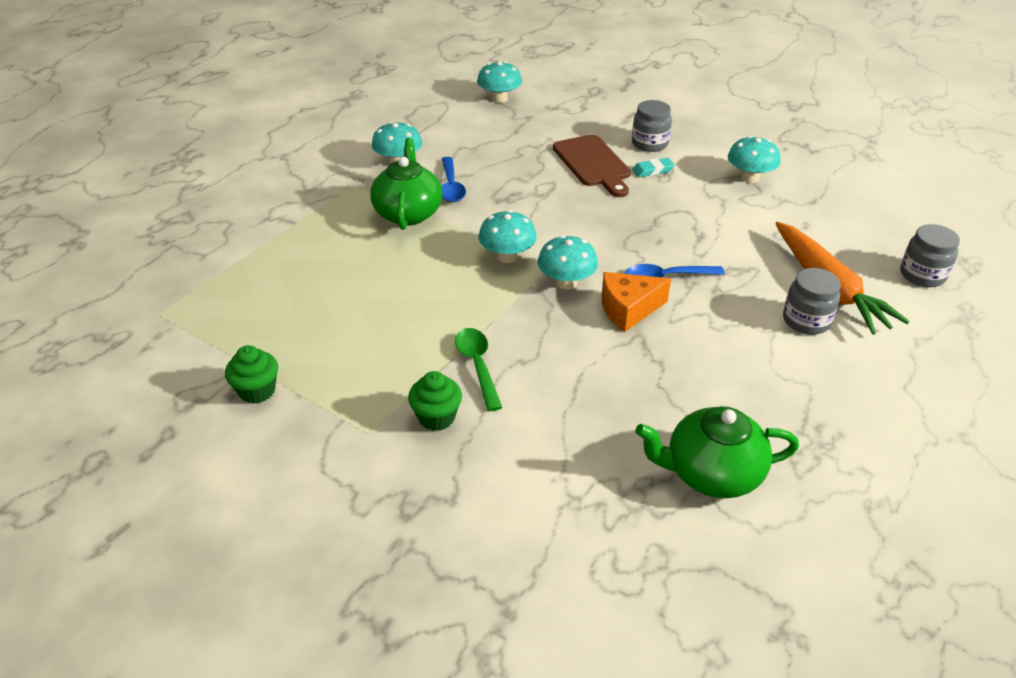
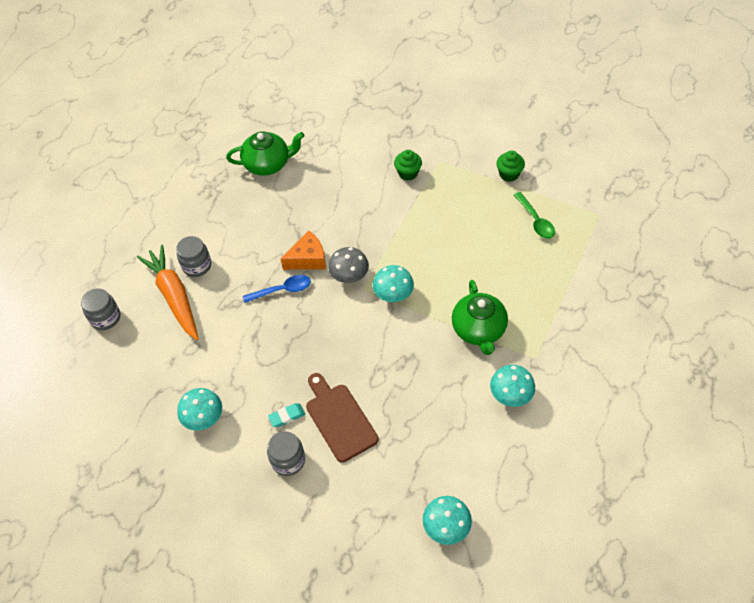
camera: 175 degrees right, 15 degrees up
(451, 186) = (455, 368): blue spoon -> none
(477, 366) = (393, 206): green spoon -> green spoon (535, 221)
(566, 282) = (349, 276): turquoise mushroom -> grey mushroom

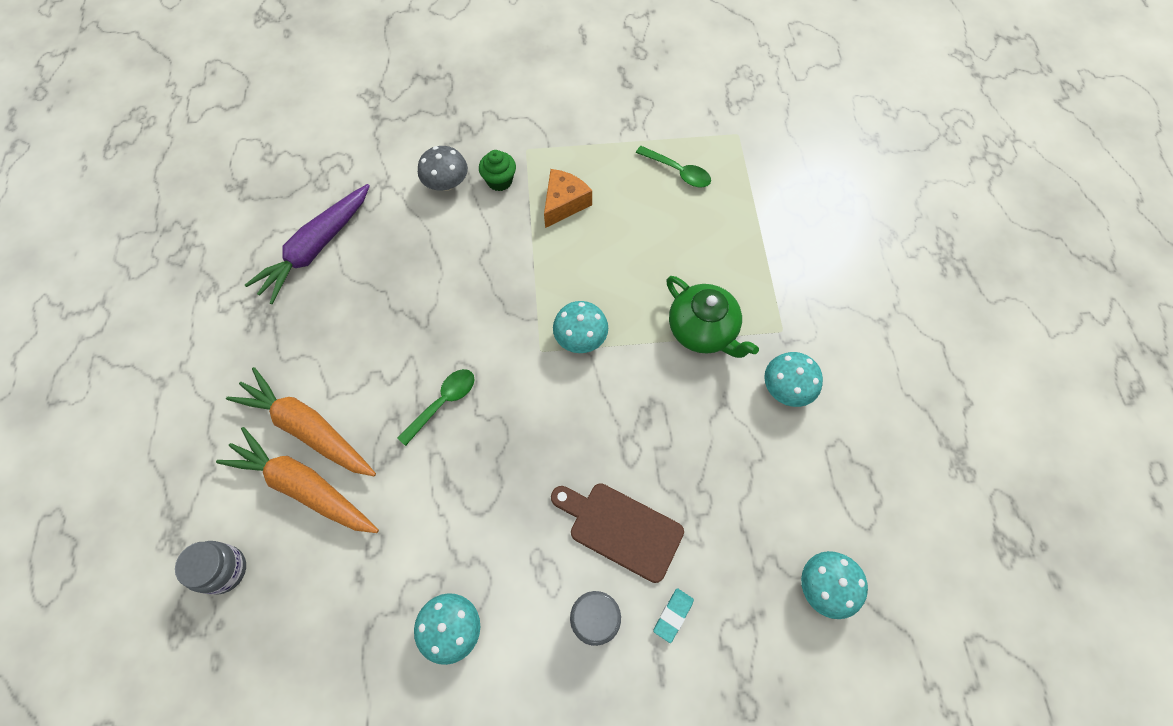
camera: 35 degrees left, 10 degrees up
(197, 266) = (308, 429): grey jar -> orange carrot
(268, 164) = (316, 248): green teapot -> purple carrot
(282, 290) = (443, 403): blue spoon -> green spoon
(287, 416) = (556, 563): turquoise eraser -> turquoise eraser (673, 615)
(308, 259) = (449, 346): orange cheese -> orange cheese (564, 203)
(349, 276) = (514, 341): grey mushroom -> grey mushroom (446, 183)
(509, 174) = (614, 131): green cupcake -> none

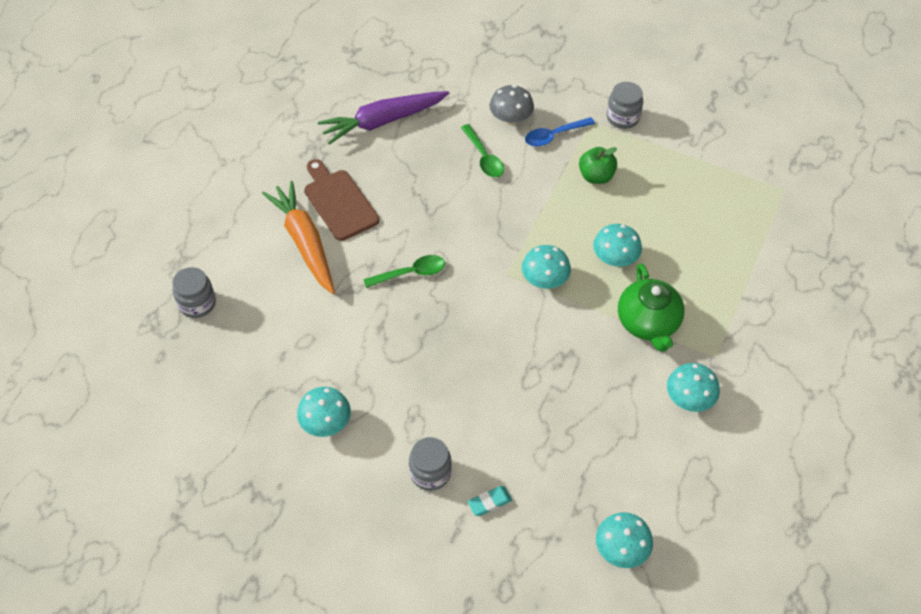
camera: 30 degrees right, 10 degrees down
(304, 487) = (279, 279): orange carrot -> none
(499, 181) = (554, 136): green cupcake -> blue spoon
(553, 131) = (622, 117): none -> grey jar
(564, 203) = (596, 176): orange cheese -> green apple
(620, 528) = (488, 425): brown cutting board -> brown cutting board (339, 202)
(632, 280) = (615, 258): none -> turquoise mushroom
(678, 171) = (709, 195): green spoon -> green spoon (484, 157)

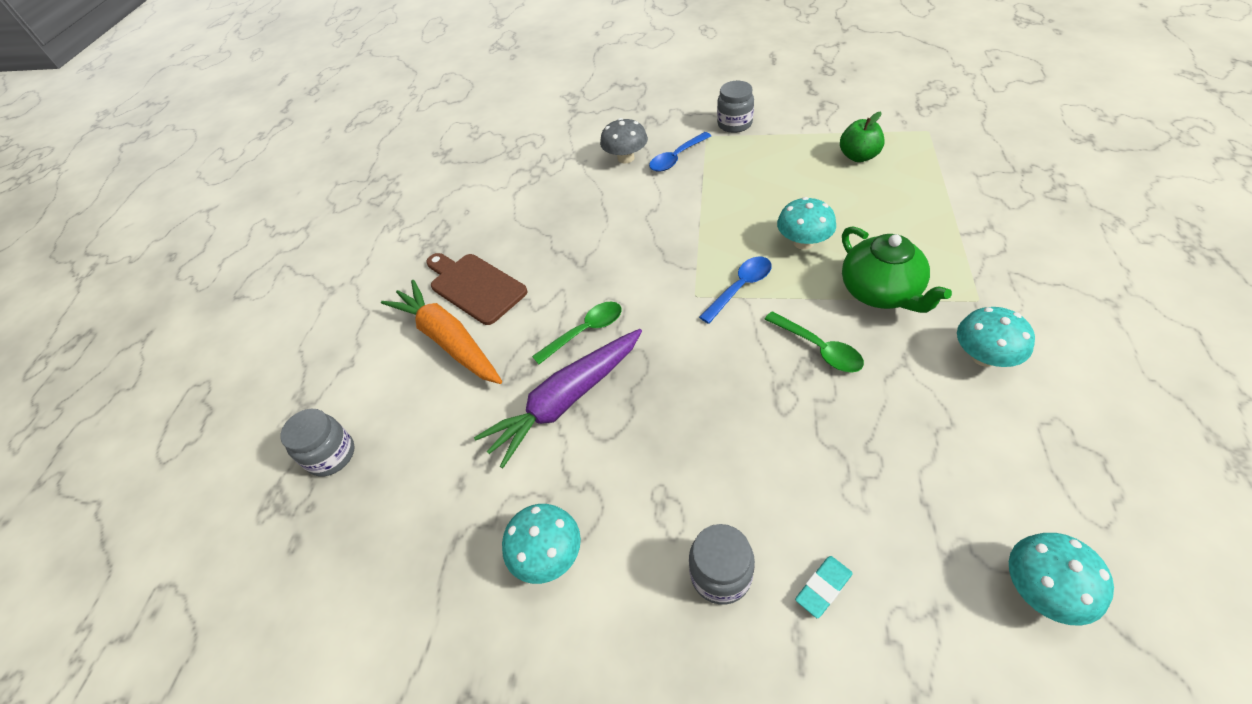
camera: 10 degrees left, 5 degrees down
(383, 121) = (496, 199): purple carrot -> purple carrot (567, 400)
(484, 157) = (615, 197): green spoon -> green spoon (818, 348)
(544, 280) = (740, 288): turquoise mushroom -> blue spoon
(596, 176) = (738, 177): green apple -> green apple (858, 156)

